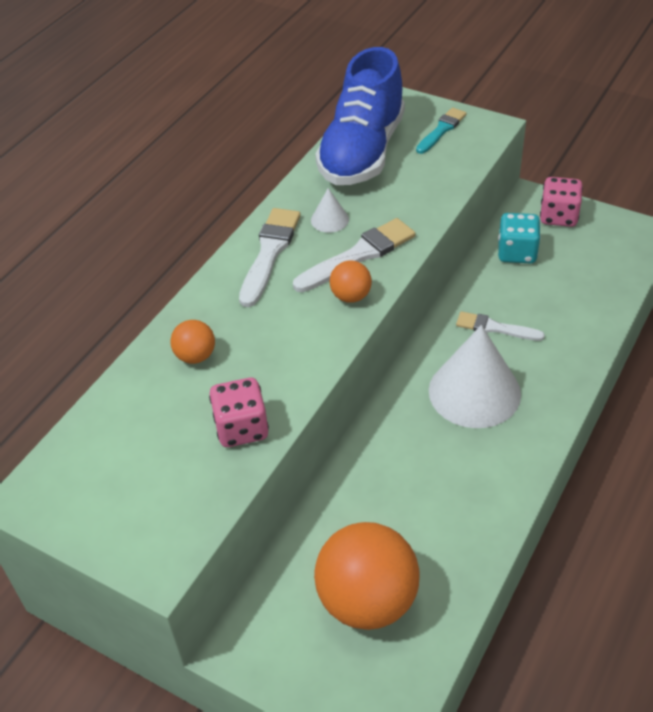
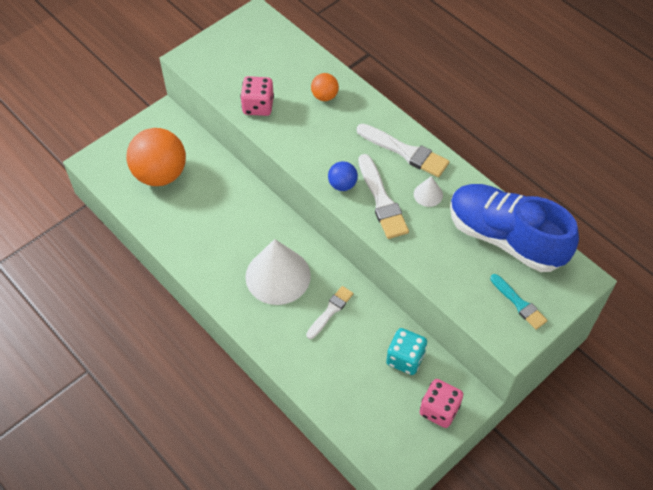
camera: 105 degrees right, 10 degrees up
(351, 296) = (342, 185): orange ball -> blue ball

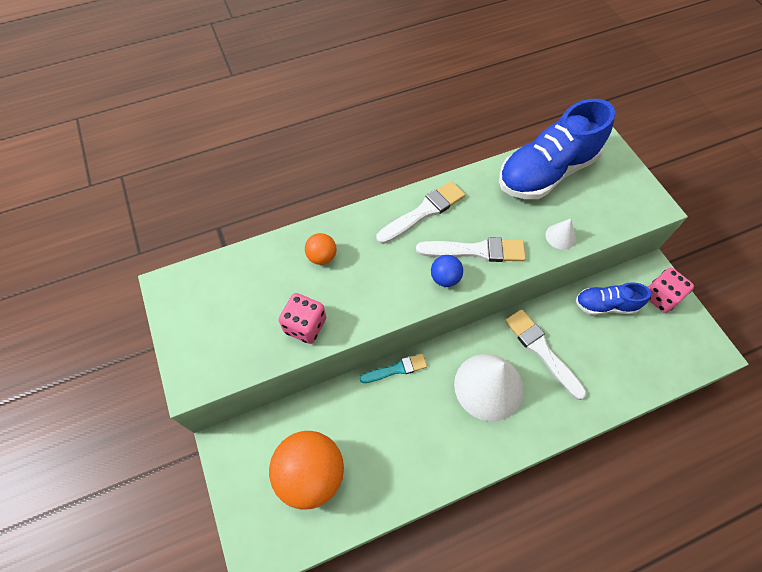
camera: 70 degrees left, 5 degrees up
(330, 311) = (541, 350): white brush -> white brush, size x1.55
(405, 358) = (605, 305): turquoise dice -> blue shoe
(428, 194) = (481, 211): white cone -> white cone (560, 236)
(519, 303) = (617, 187): turquoise brush -> turquoise brush (396, 369)

